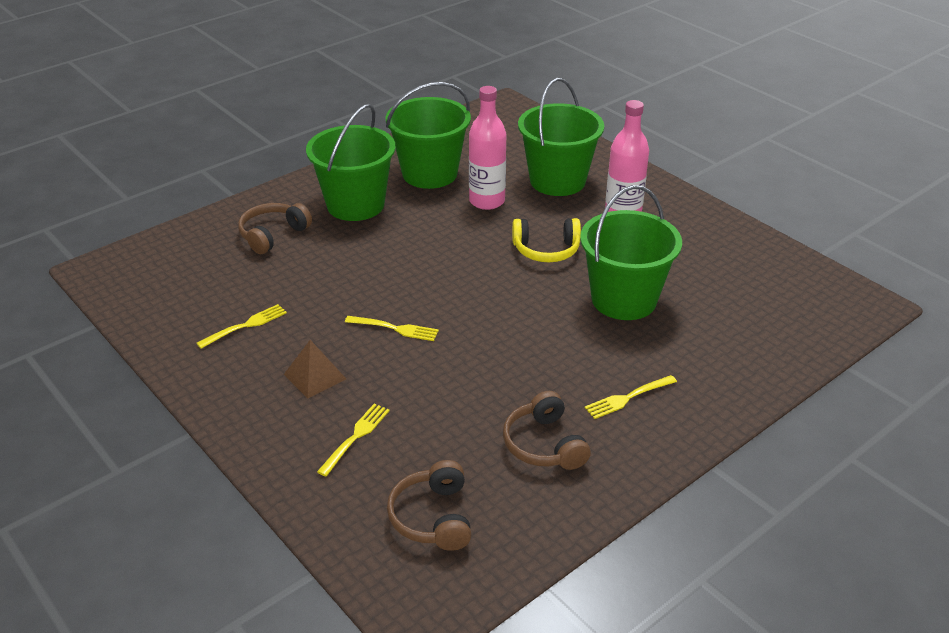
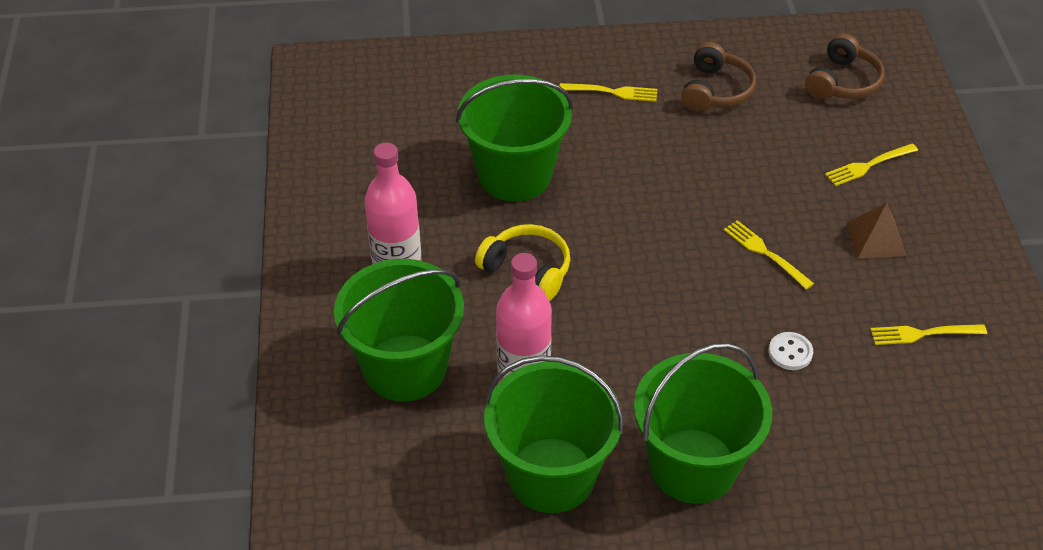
camera: 145 degrees left, 10 degrees up
(273, 235) = (832, 465): brown headphones -> none
(335, 277) = (790, 352): none -> white button

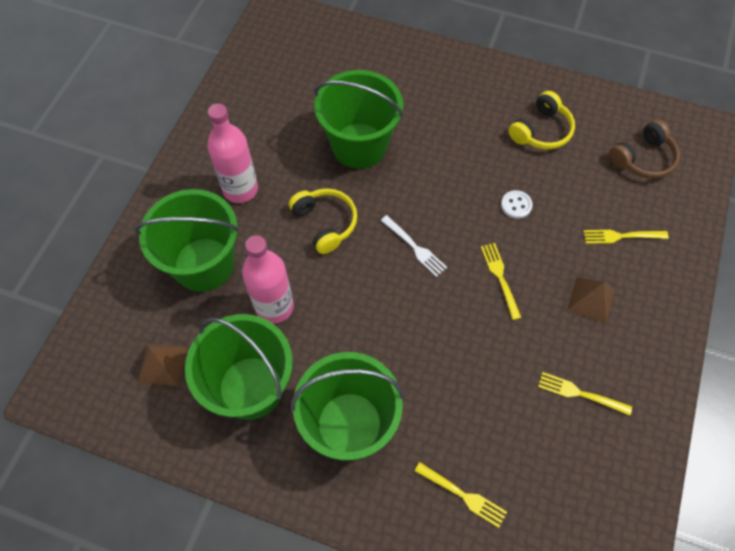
camera: 25 degrees right, 15 degrees up
(423, 494) = (162, 364): none -> brown pyramid
(613, 92) = (465, 105): yellow fork -> yellow fork (463, 495)
(650, 257) = (415, 247): none -> white fork
(715, 90) = (541, 130): brown headphones -> yellow headphones
(790, 352) = (471, 365): white button -> white button (516, 205)

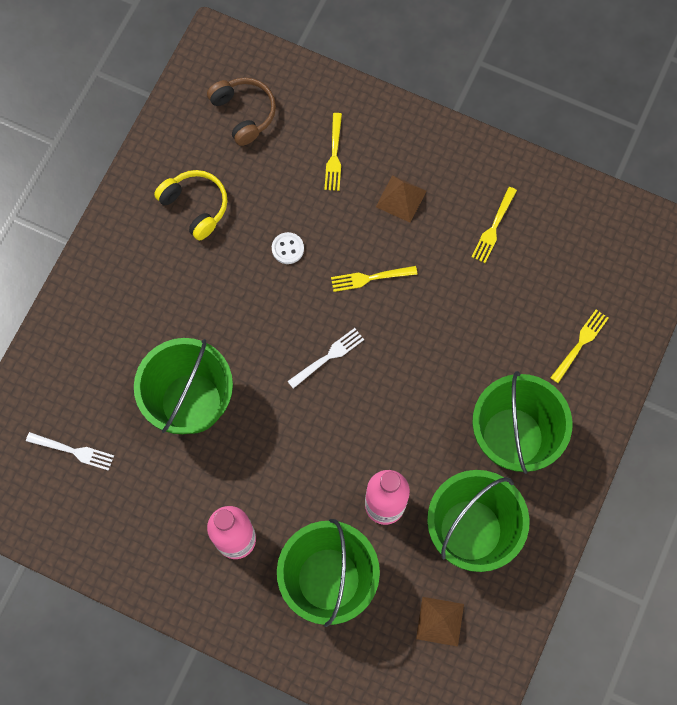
camera: 85 degrees left, 10 degrees up
(311, 71) = (73, 451): none -> white fork
(325, 223) = (290, 447): yellow headphones -> none

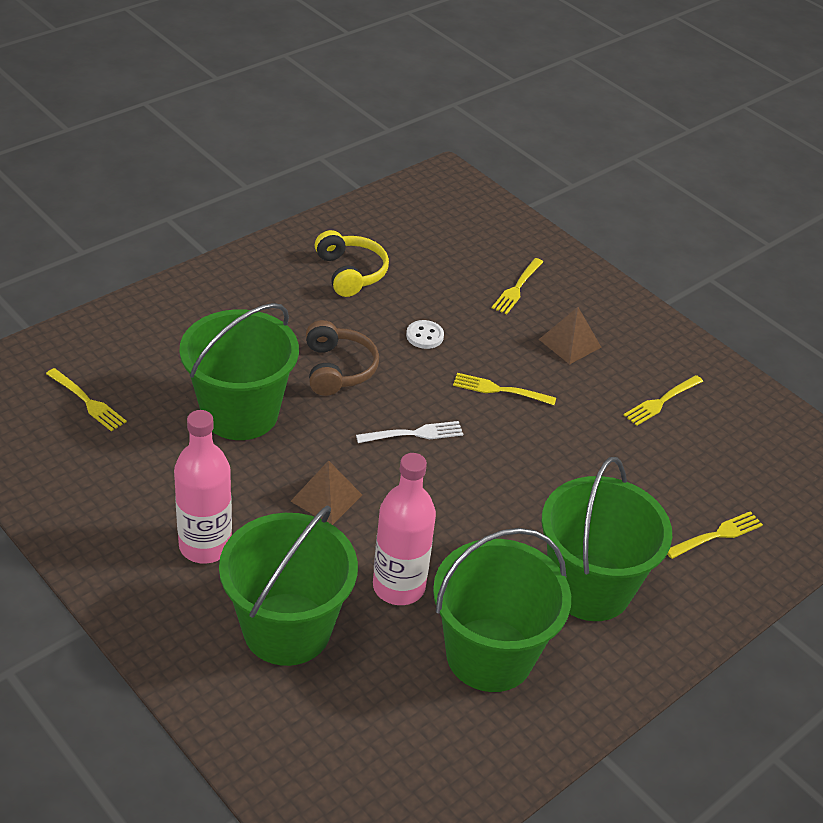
camera: 20 degrees right, 30 degrees down
(73, 451) = (87, 402): white fork -> yellow fork
(244, 113) = (443, 229): brown headphones -> brown headphones (337, 369)
(440, 621) = (399, 731): brown pyramid -> brown pyramid (326, 498)

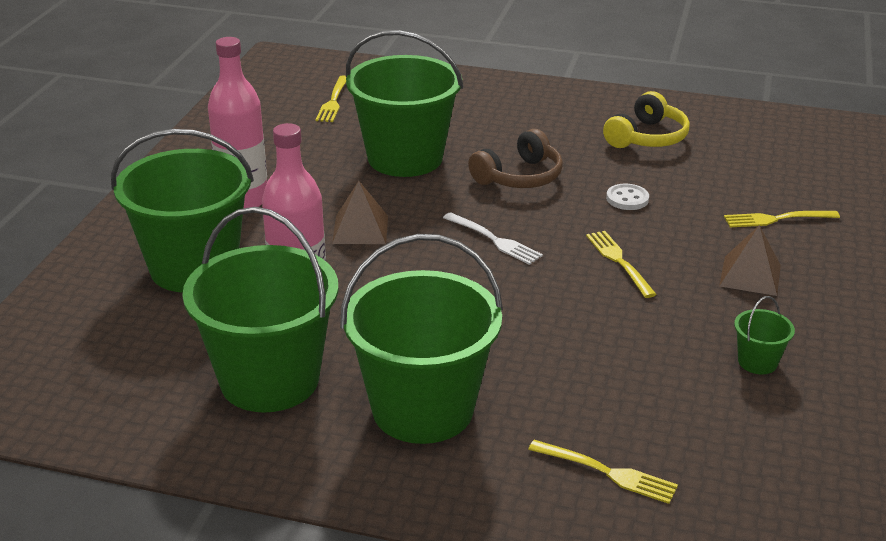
camera: 60 degrees right, 10 degrees down
(661, 401) = (757, 362): yellow fork -> green bucket

